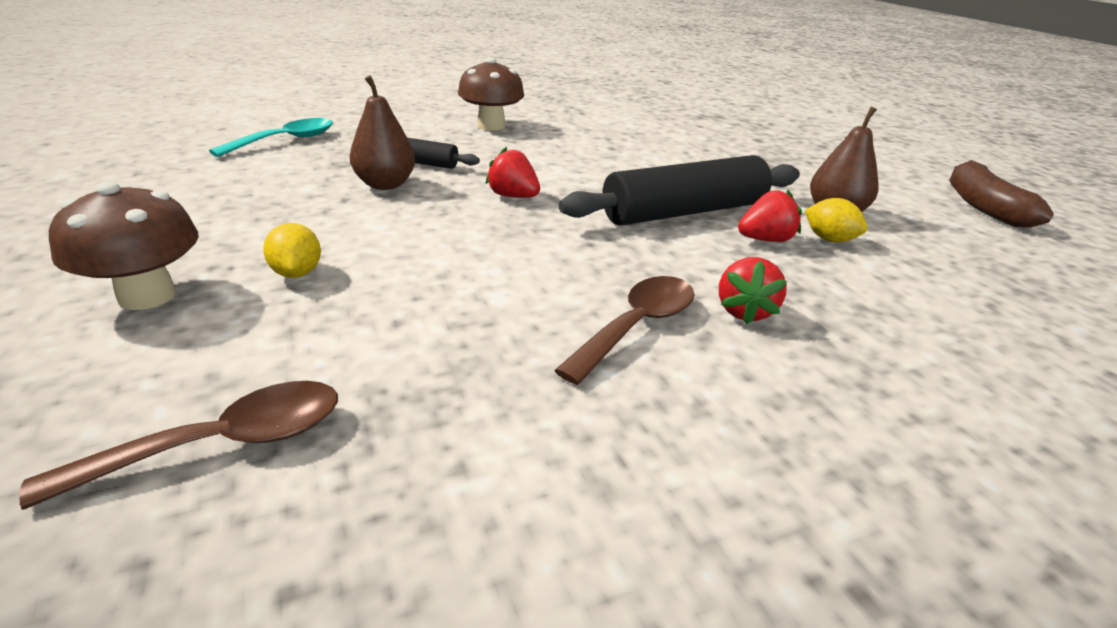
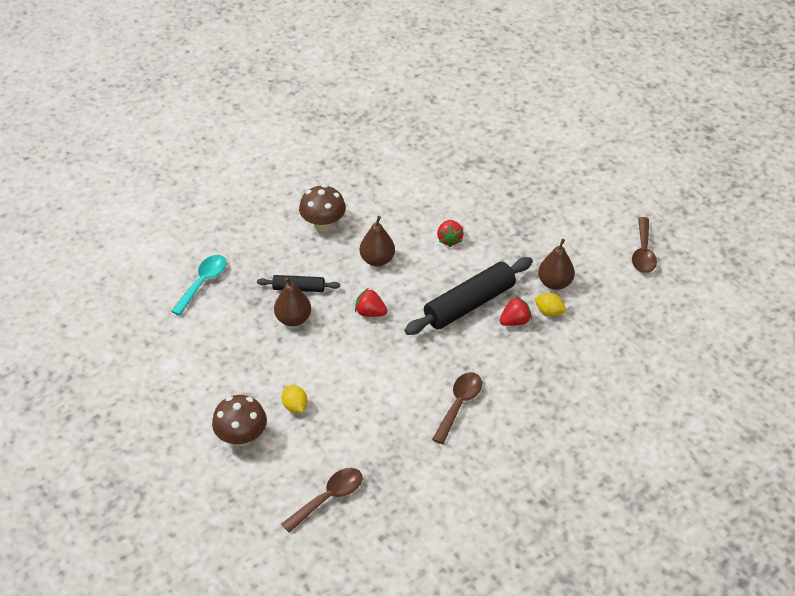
camera: 10 degrees left, 15 degrees up
(550, 158) = (377, 260): none -> brown pear
(744, 311) = (505, 383): red strawberry -> red strawberry (449, 239)
(983, 206) = (643, 252): brown banana -> brown spoon

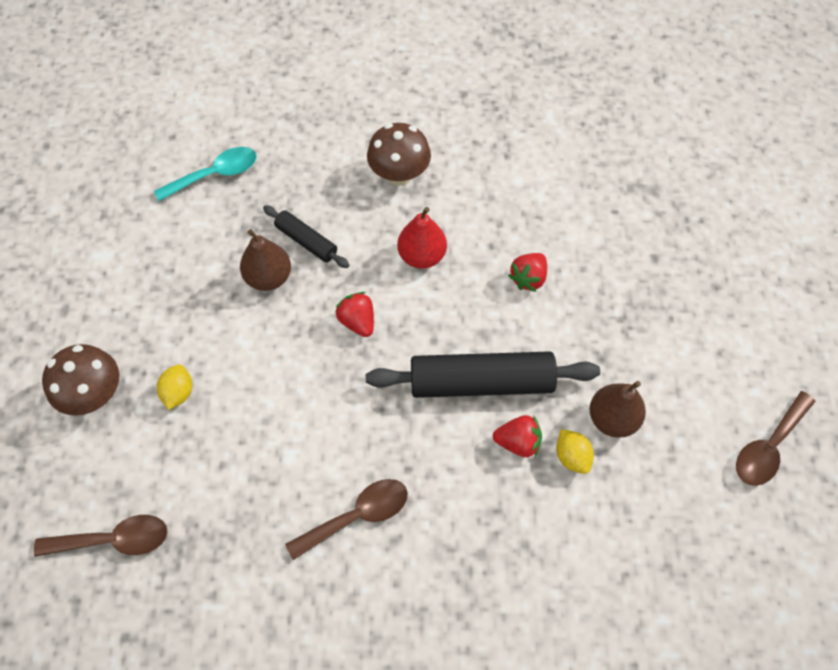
camera: 35 degrees right, 15 degrees up
(377, 260) = (422, 256): brown pear -> red pear

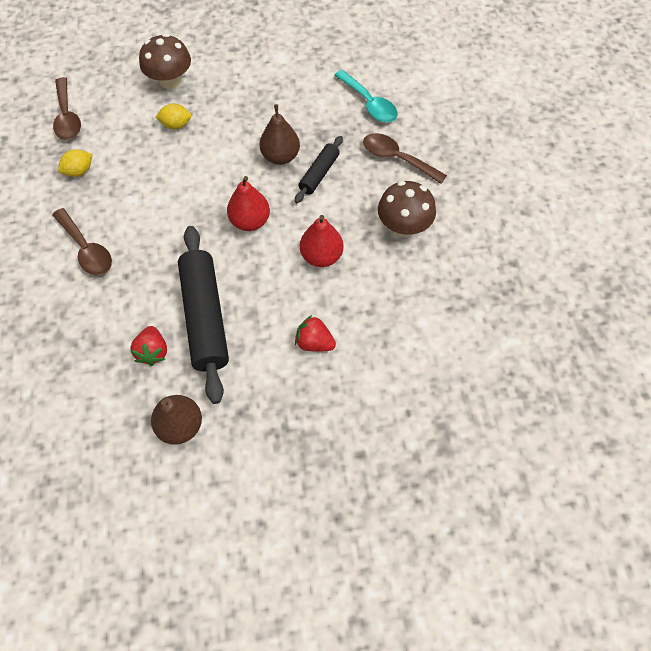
camera: 80 degrees right, 0 degrees up
(358, 321) = (250, 221): red strawberry -> red pear
(572, 457) = (142, 395): yellow lemon -> yellow lemon (79, 171)
(769, 446) = (164, 574): brown spoon -> brown spoon (397, 159)

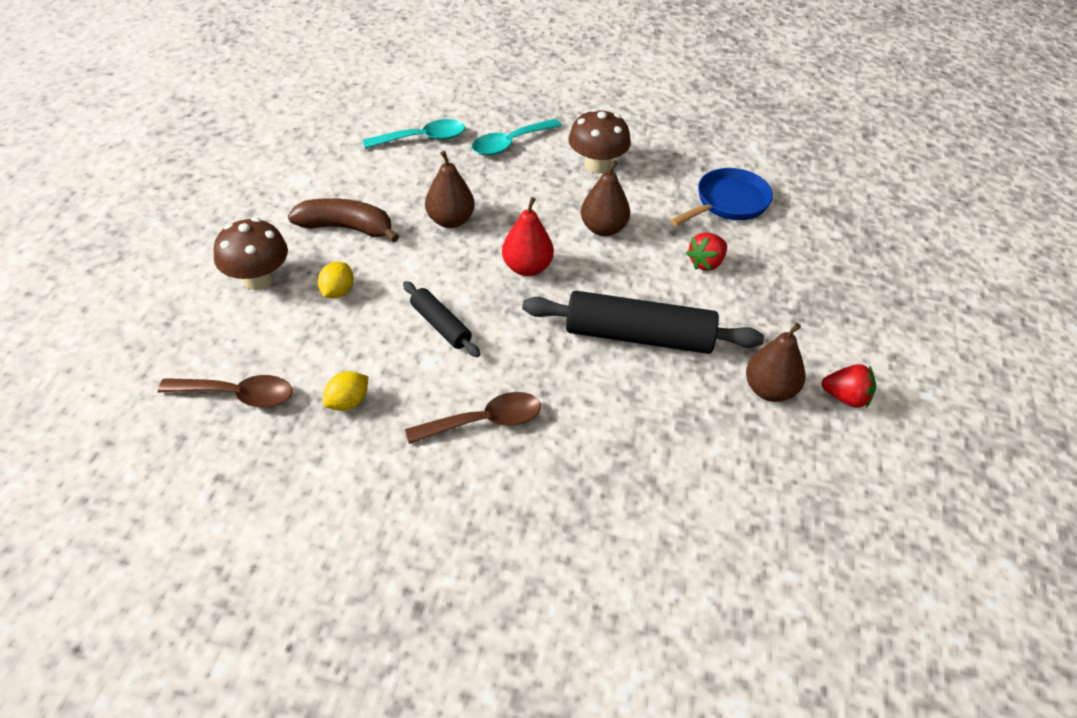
camera: 70 degrees left, 15 degrees down
(79, 171) = (348, 402): yellow lemon -> yellow lemon turned 60 degrees clockwise
(153, 351) = (666, 391): red strawberry -> red strawberry (846, 398)
(242, 103) = (346, 228): none -> brown banana
(319, 174) = (494, 200): black rolling pin -> black rolling pin (440, 325)
(321, 256) = (603, 229): red pear -> brown pear
(397, 159) = (510, 143): brown spoon -> turquoise spoon
(407, 340) = (728, 202): none -> blue pan

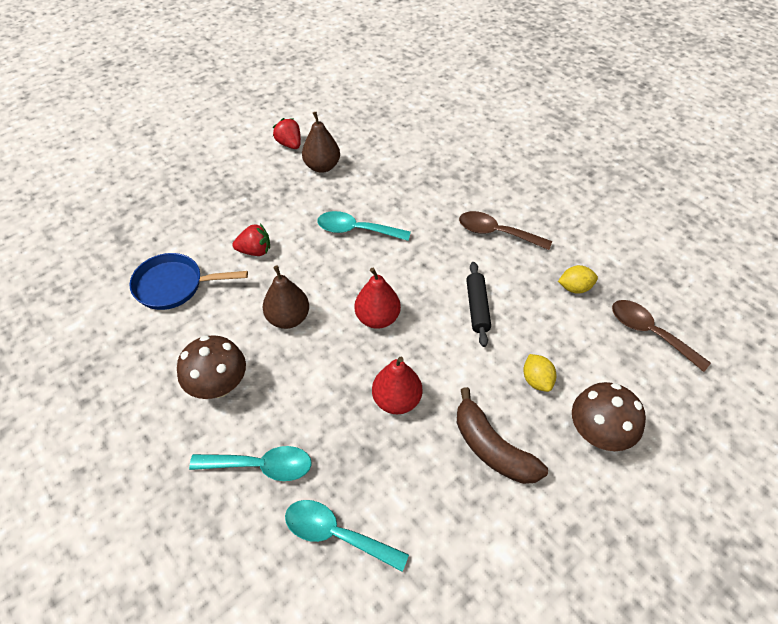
camera: 140 degrees left, 5 degrees up
(337, 292) = (536, 380): yellow lemon -> yellow lemon turned 75 degrees counterclockwise
(450, 220) = (396, 400): brown pear -> red pear
(639, 336) = (356, 230): black rolling pin -> turquoise spoon

